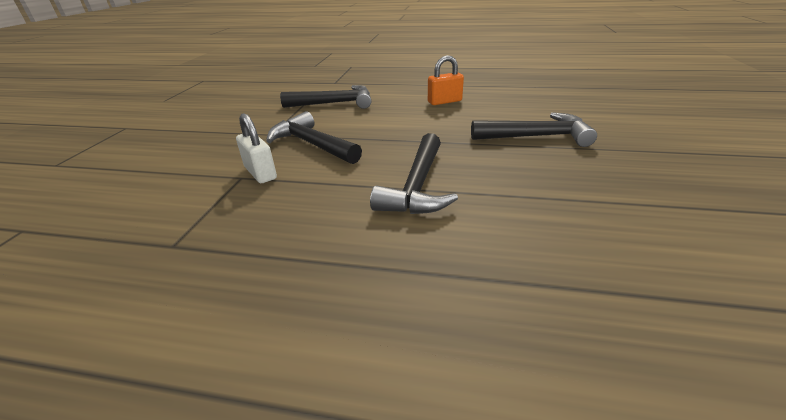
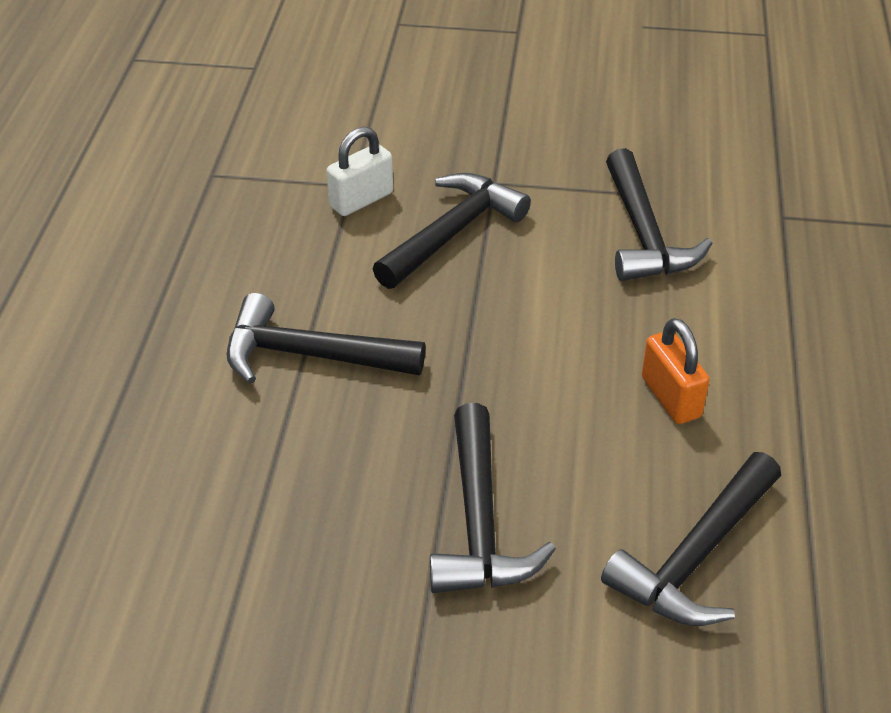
camera: 85 degrees right, 10 degrees up
(533, 100) = (695, 557): none -> black hammer

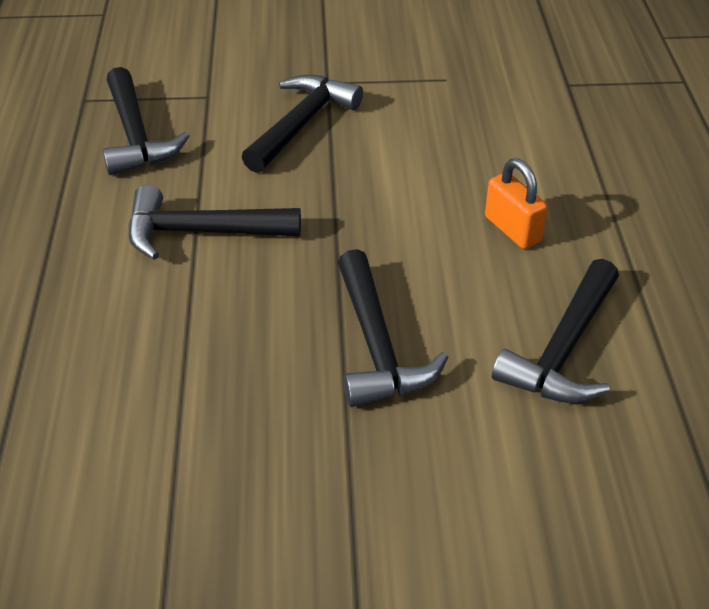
camera: 10 degrees left, 0 degrees up
(361, 200) = (218, 106): white padlock -> none
(644, 234) = (460, 109): black hammer -> black hammer (136, 136)

